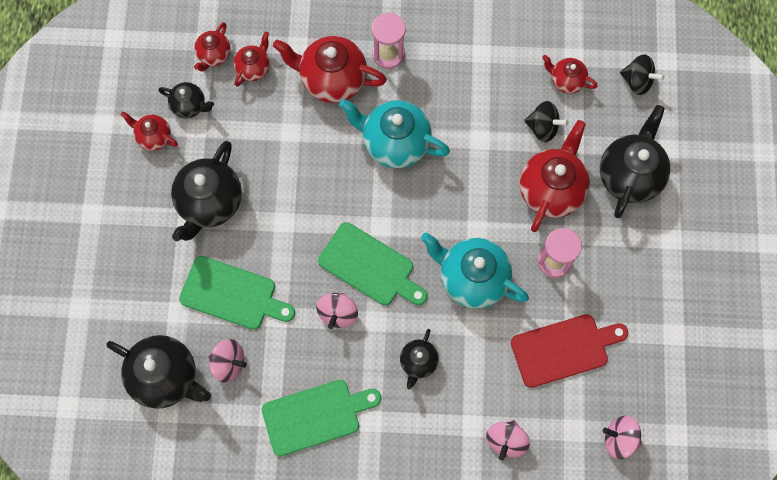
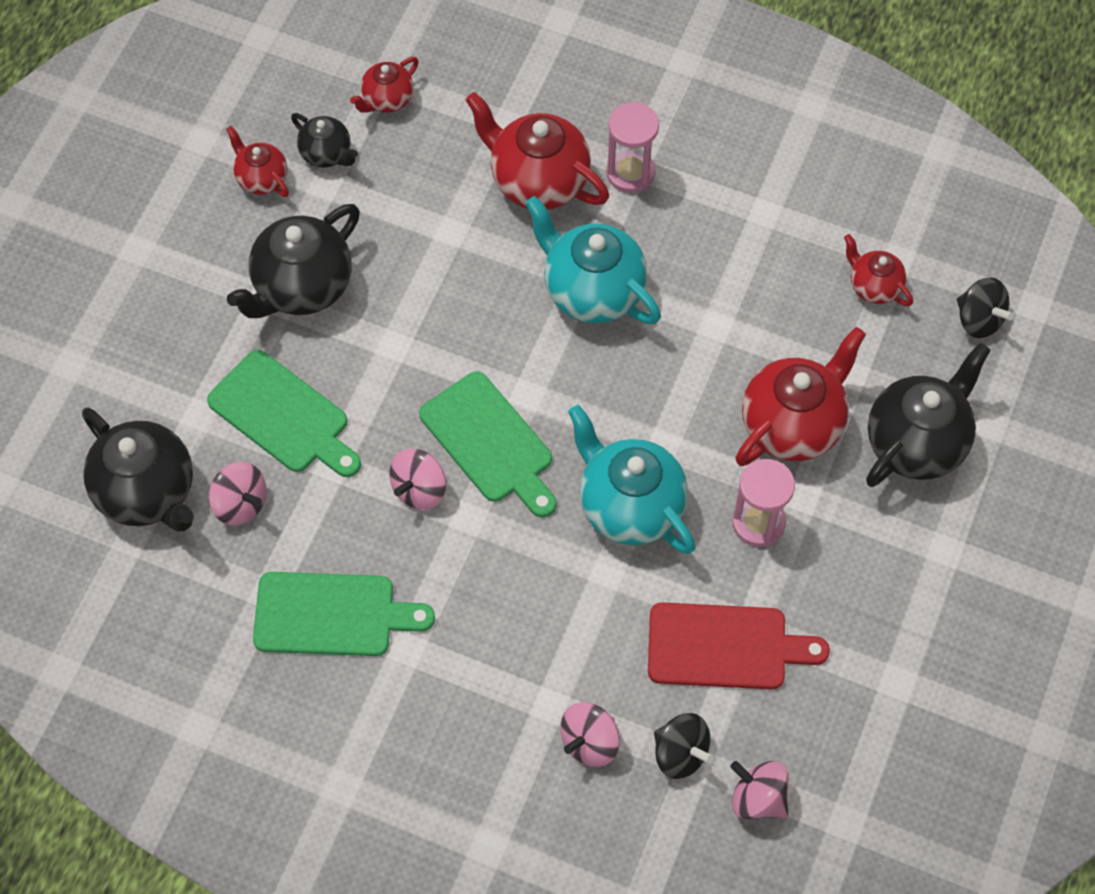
camera: 20 degrees right, 10 degrees down
(254, 68) = (435, 133): red teapot -> none
(418, 362) = (506, 593): black teapot -> none
(543, 127) = (814, 338): black spinning top -> black spinning top (680, 754)

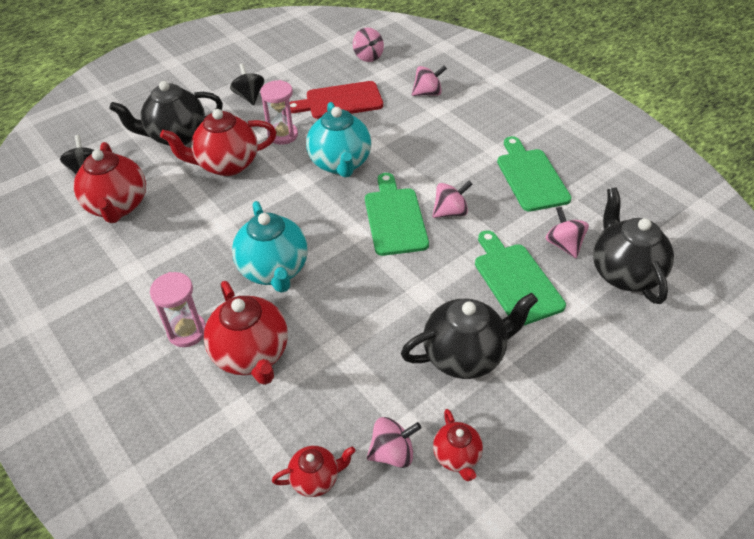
camera: 150 degrees left, 15 degrees down
(326, 154) = (392, 452): black teapot -> pink spinning top
(332, 615) = (531, 177): green cutting board -> green cutting board turned 45 degrees clockwise
(680, 754) = (390, 77): black spinning top -> black spinning top (249, 96)
(725, 647) = (340, 101): red cutting board -> red cutting board turned 45 degrees counterclockwise
(874, 286) = (118, 206): red teapot -> red teapot, size x1.85

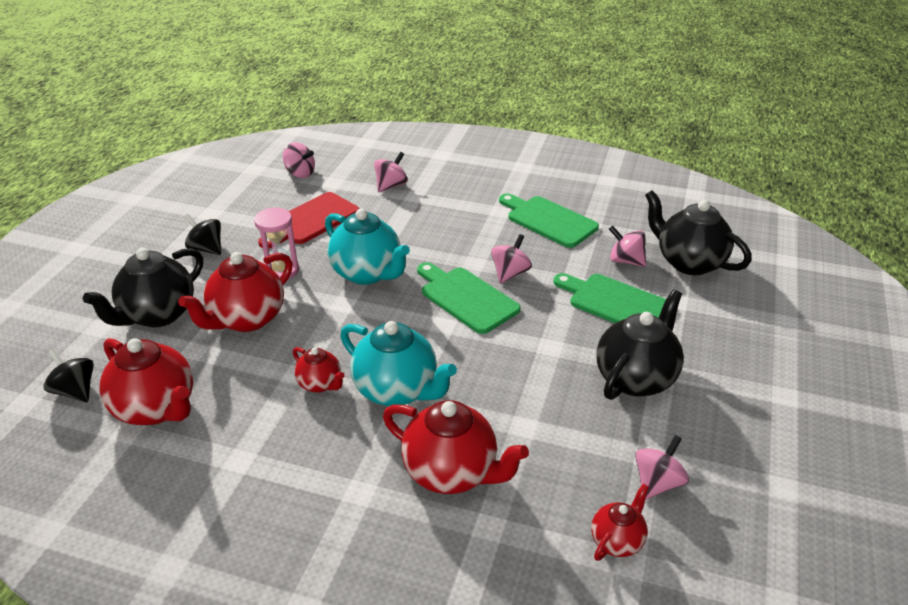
camera: 35 degrees left, 10 degrees down
(187, 331) = (363, 486): pink hourglass -> none
(456, 456) = (708, 457): red teapot -> red teapot (320, 384)

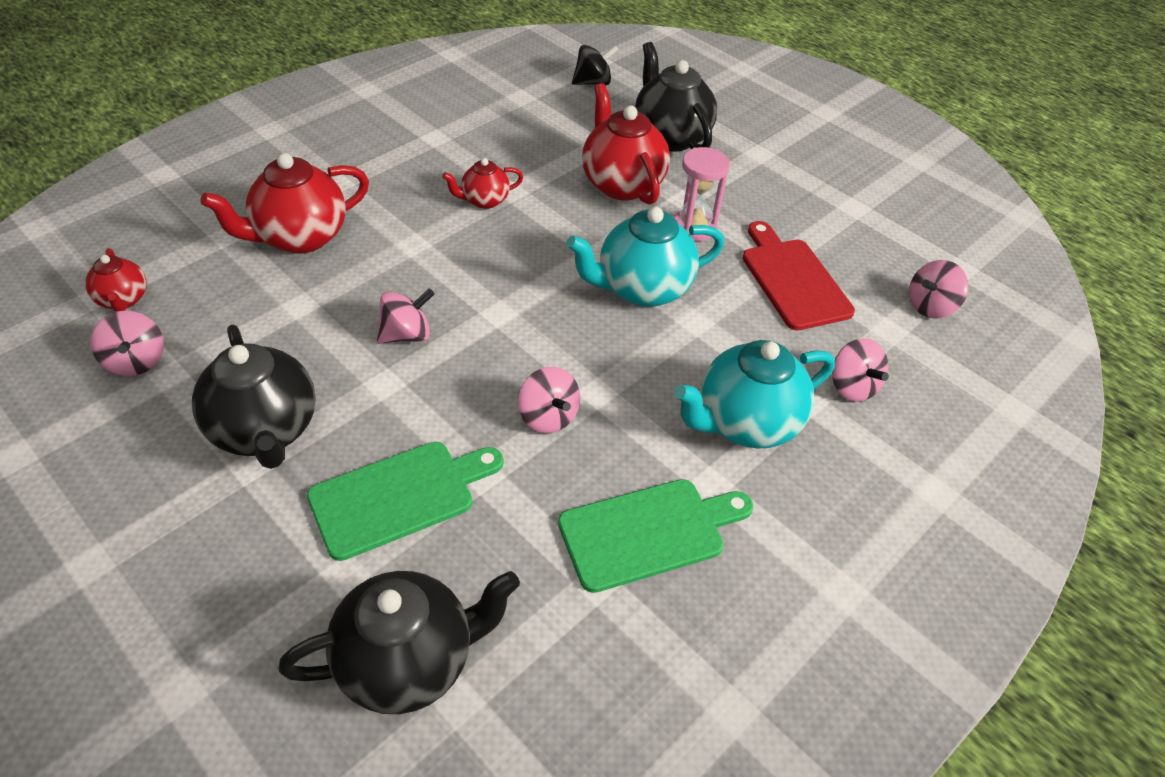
camera: 115 degrees right, 10 degrees up
(156, 408) = (535, 113): red teapot -> none
(206, 249) = (774, 188): black spinning top -> none
(397, 390) = (430, 243): turquoise teapot -> turquoise teapot (745, 423)
(466, 298) = (530, 352): green cutting board -> none
(625, 261) = (478, 571): pink spinning top -> pink spinning top (406, 335)

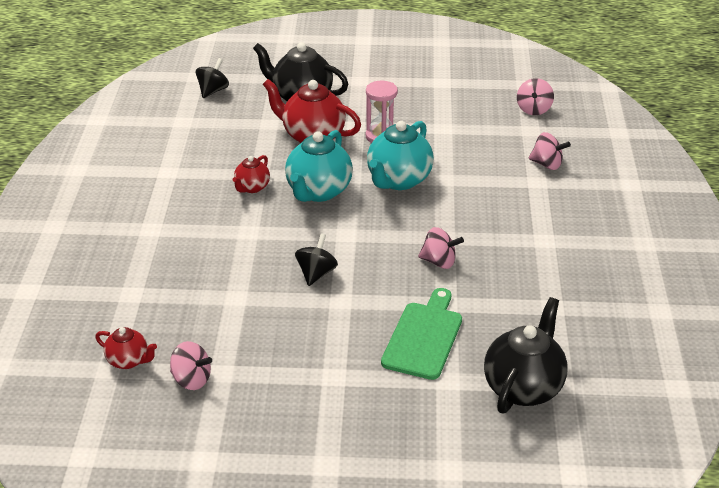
camera: 40 degrees left, 10 degrees down
(265, 431) = (316, 358): black teapot -> none
(300, 237) = (178, 268): red teapot -> none
(406, 335) = (316, 273): pink spinning top -> black spinning top
(648, 532) = (546, 275): green cutting board -> none
(745, 423) = (525, 207): turquoise teapot -> turquoise teapot (318, 191)
(793, 280) = (460, 133): red cutting board -> none

